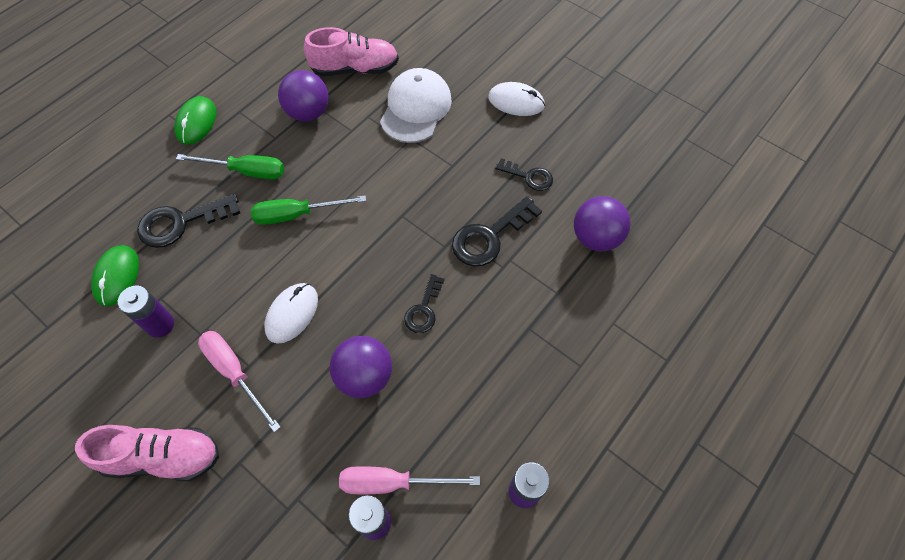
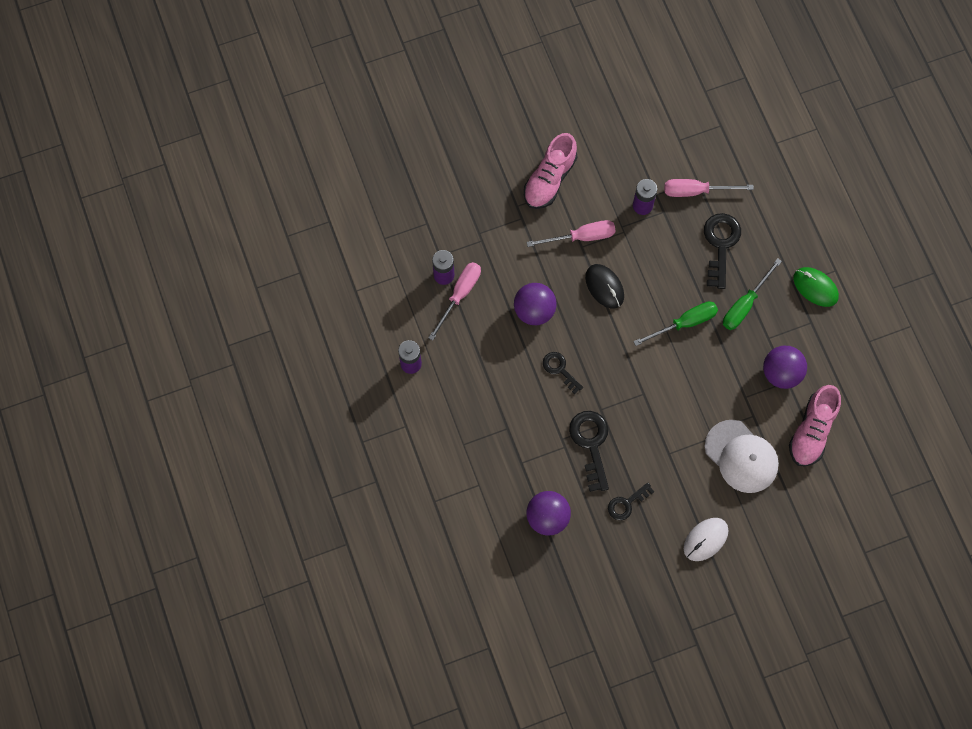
camera: 120 degrees right, 10 degrees up
(117, 276) = (696, 191): green mouse -> pink screwdriver
(292, 314) = (604, 287): white mouse -> black mouse
(297, 214) = (684, 323): green screwdriver -> green screwdriver turned 45 degrees clockwise

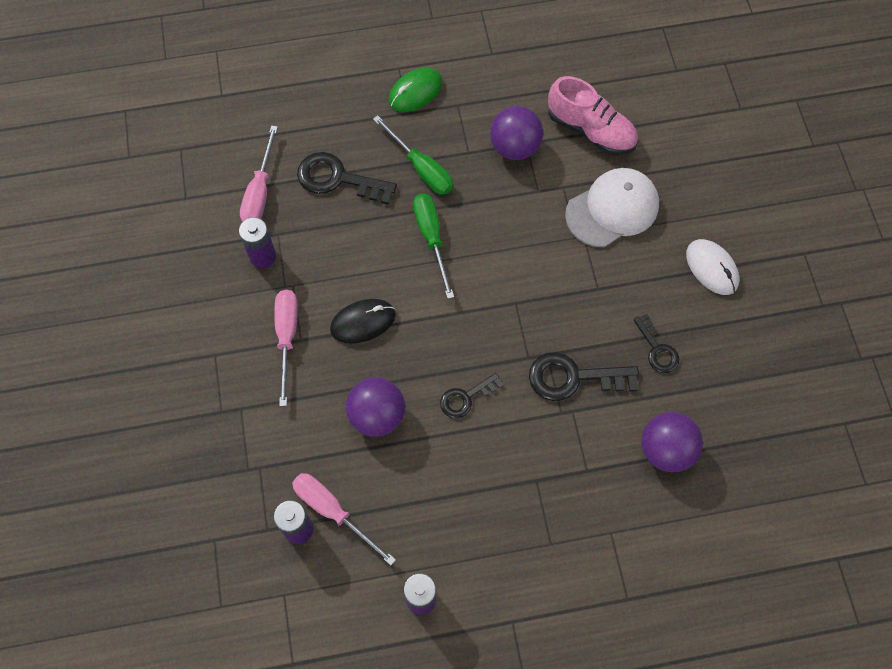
camera: 80 degrees left, 5 degrees down
(549, 179) = (194, 362): pink shoe -> none

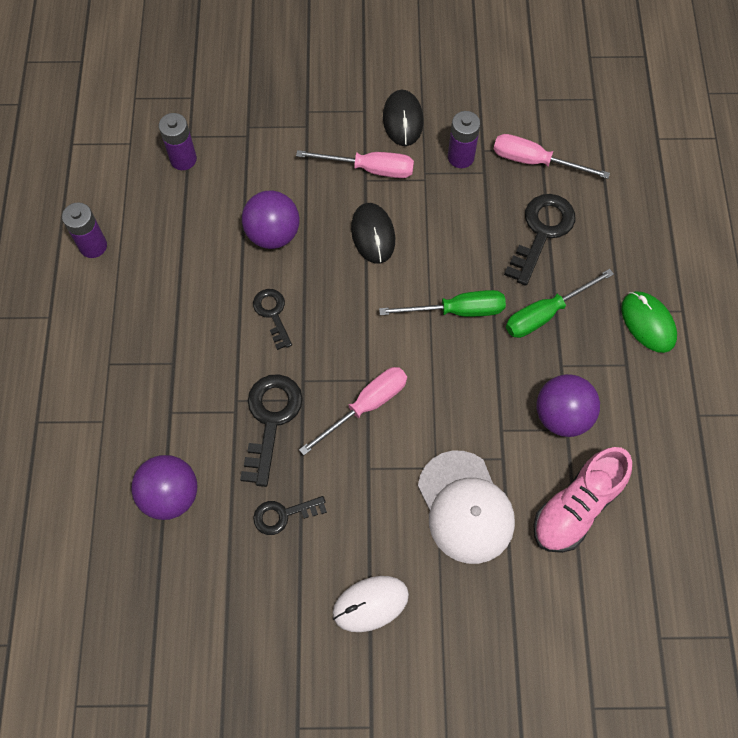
camera: 100 degrees right, 0 degrees up
(223, 315) = (403, 120): none -> black mouse
(333, 512) = (191, 187): pink screwdriver -> pink screwdriver (366, 406)

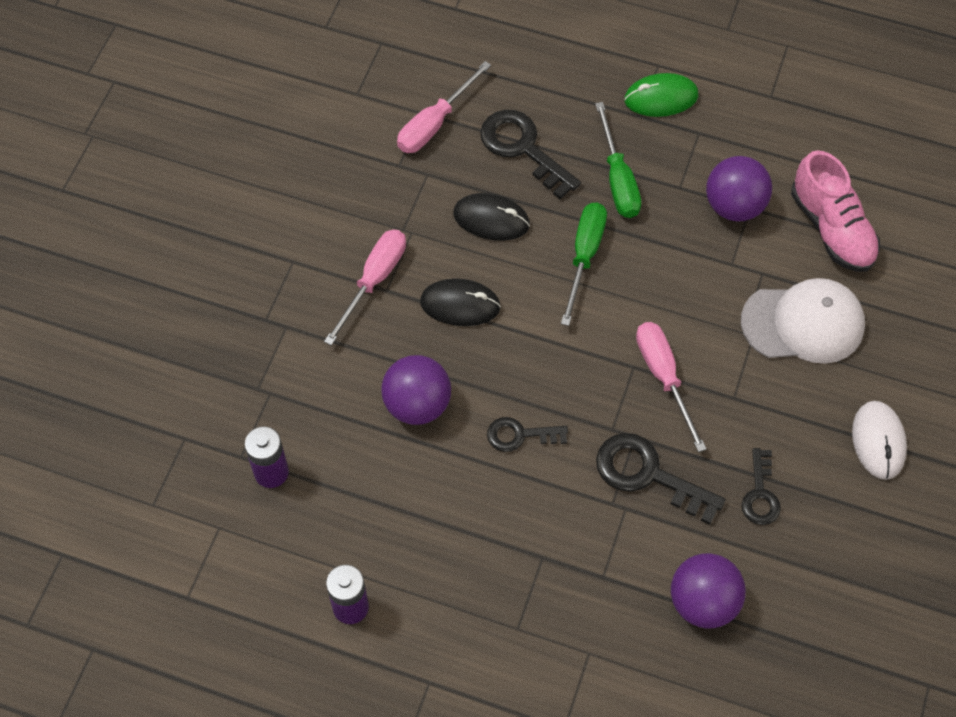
camera: 70 degrees left, 5 degrees down
(403, 120) = (324, 227): black mouse -> black mouse (491, 219)
(460, 157) = (398, 189): purple battery -> none

